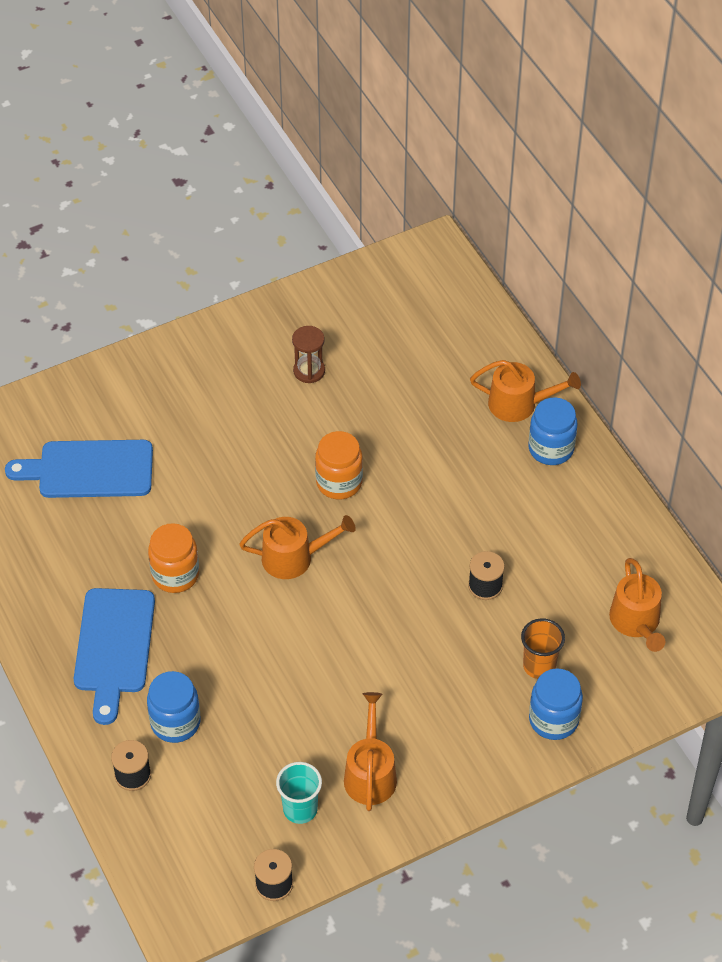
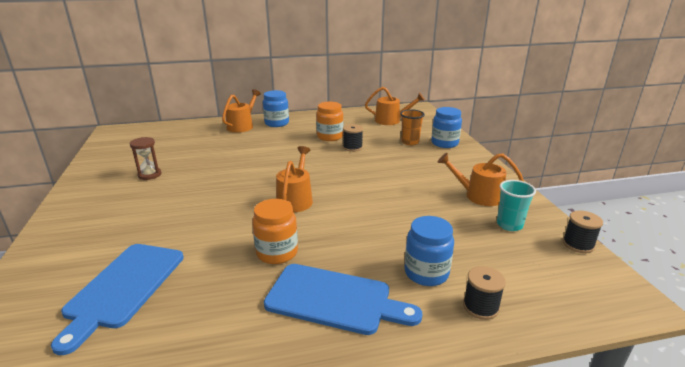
camera: 75 degrees left, 25 degrees down
(339, 482) = (248, 177): orange jar -> orange jar (330, 137)

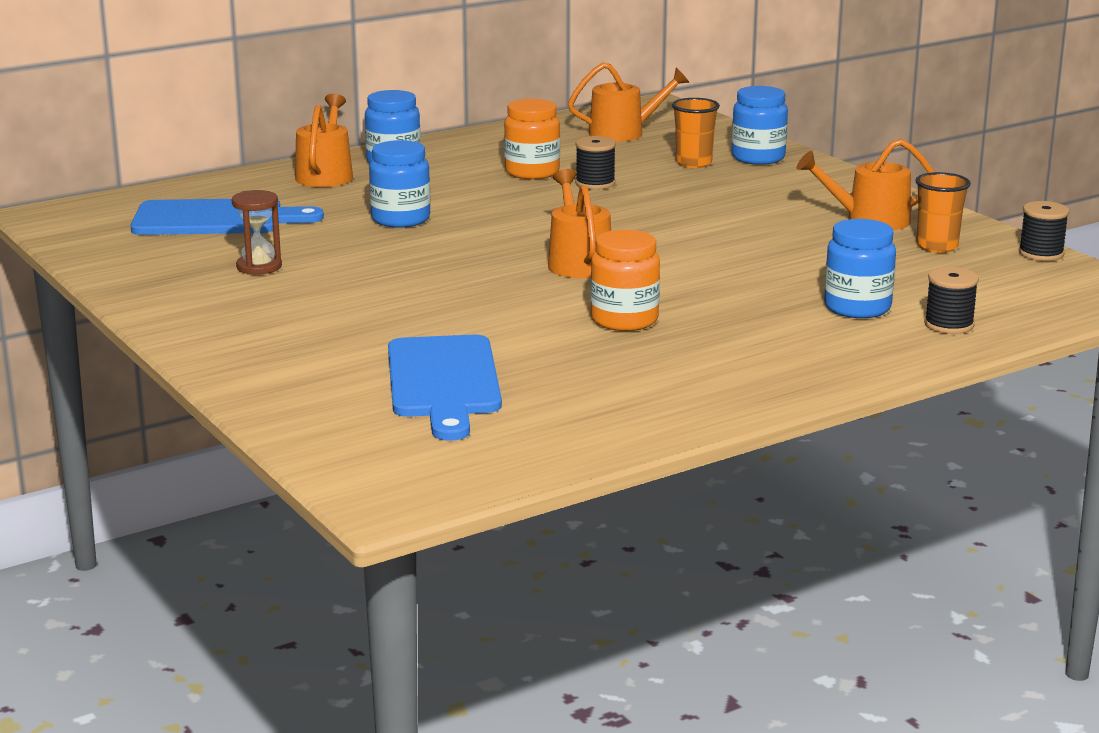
camera: 20 degrees left, 5 degrees down
(243, 155) = (400, 219): none -> blue jar
(334, 299) = (758, 347): blue cutting board -> blue cutting board (216, 219)
(509, 225) = (937, 246): turquoise cup -> orange cup

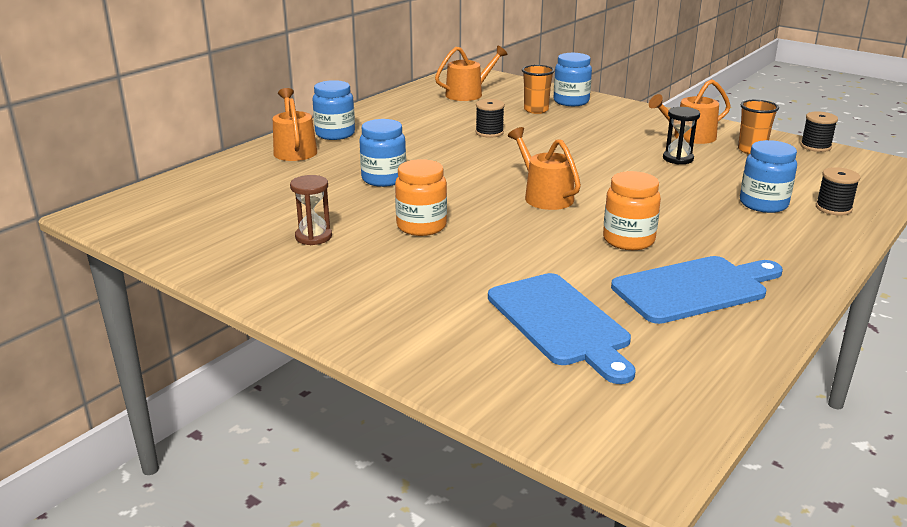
camera: 20 degrees left, 5 degrees up
(216, 219) = (242, 199): blue cutting board -> blue cutting board (695, 289)
(532, 172) = (438, 129): orange jar -> orange jar (421, 226)
(814, 244) = (678, 159): none -> black hourglass

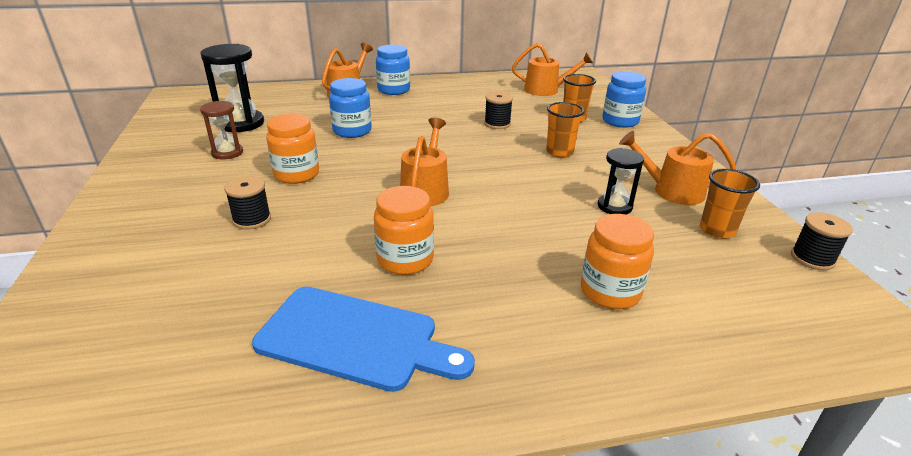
camera: 40 degrees right, 5 degrees up
(257, 211) = (241, 123): none -> black hourglass
(560, 323) = (199, 301): blue cutting board -> none
(577, 137) = (559, 152): none -> orange cup
(763, 204) = (610, 291): blue jar -> orange jar
(833, 208) = (688, 339): black spool -> black spool (252, 219)

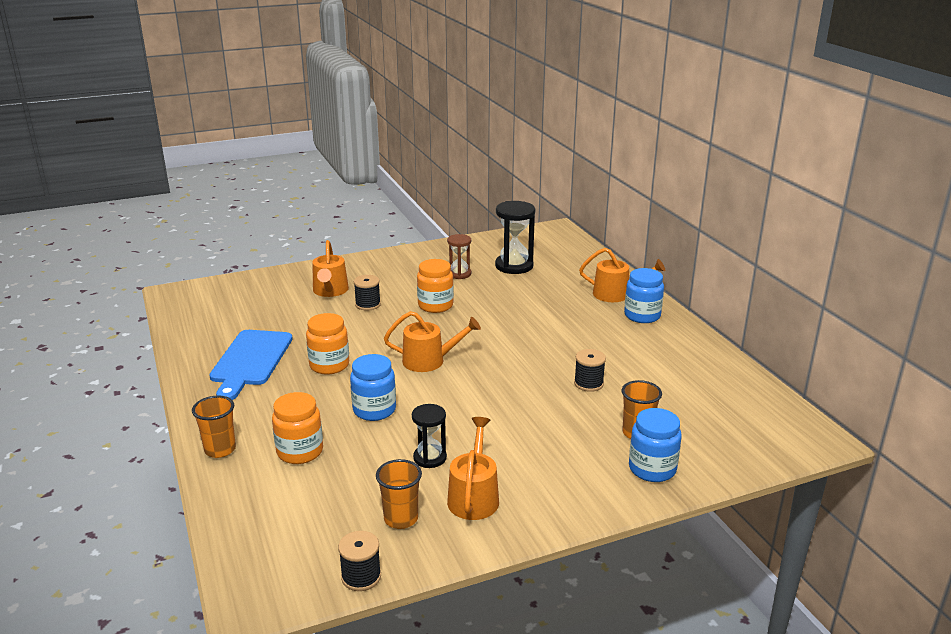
camera: 80 degrees right, 5 degrees down
(352, 131) = (526, 312): blue jar -> blue jar (374, 410)
(546, 90) = (723, 411): orange watering can -> orange watering can (330, 291)
(559, 152) = (535, 425): orange cup -> orange cup (220, 450)

